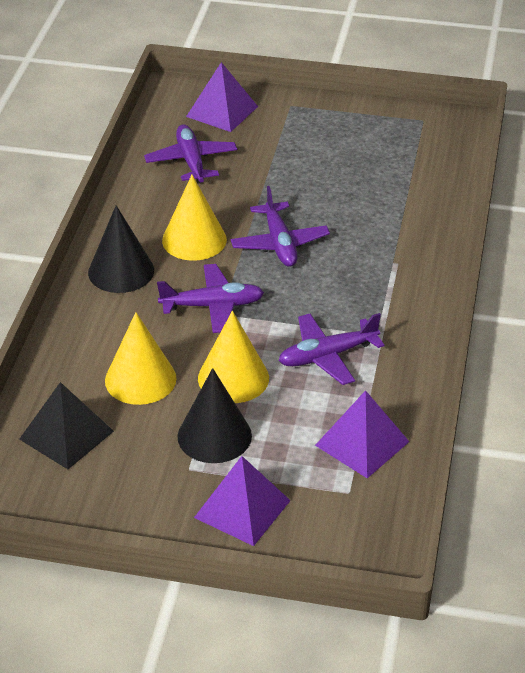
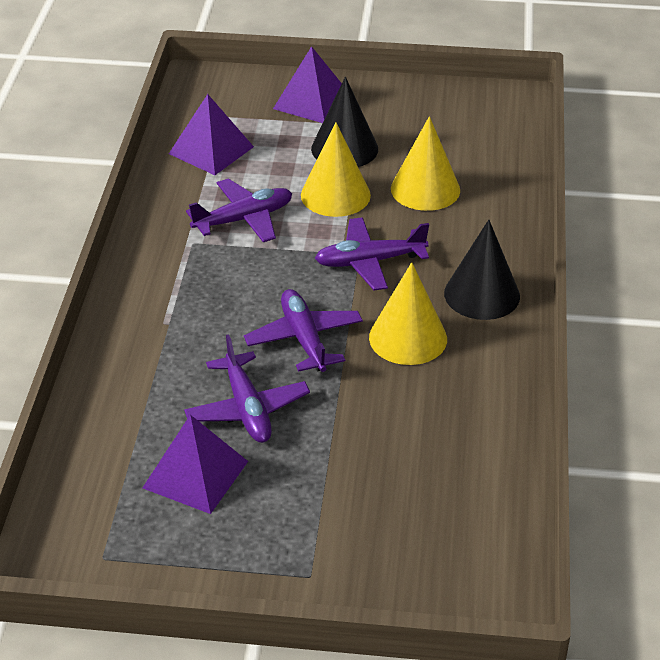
camera: 175 degrees right, 0 degrees up
(66, 435) = (477, 142): black pyramid -> none
(191, 161) = (440, 455): purple plane -> purple plane (247, 409)
(222, 111) = (416, 556): purple pyramid -> purple pyramid (195, 474)

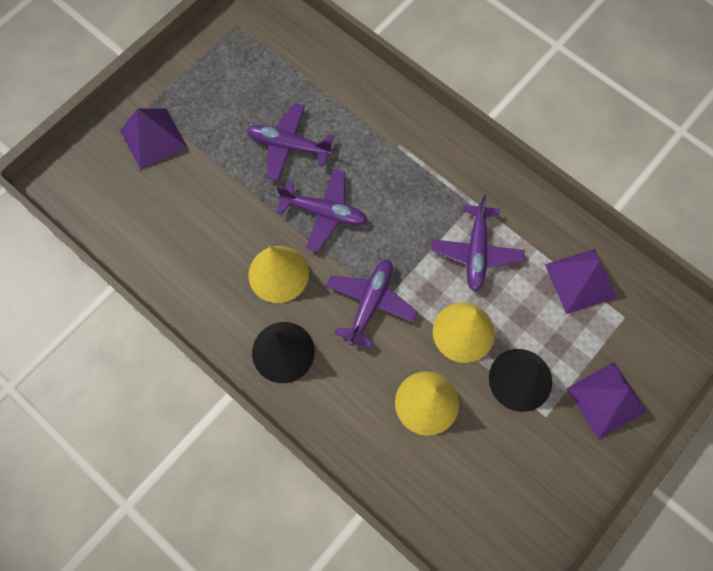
camera: 125 degrees right, 30 degrees up
(195, 474) = (259, 93): purple pyramid -> purple pyramid (153, 139)

